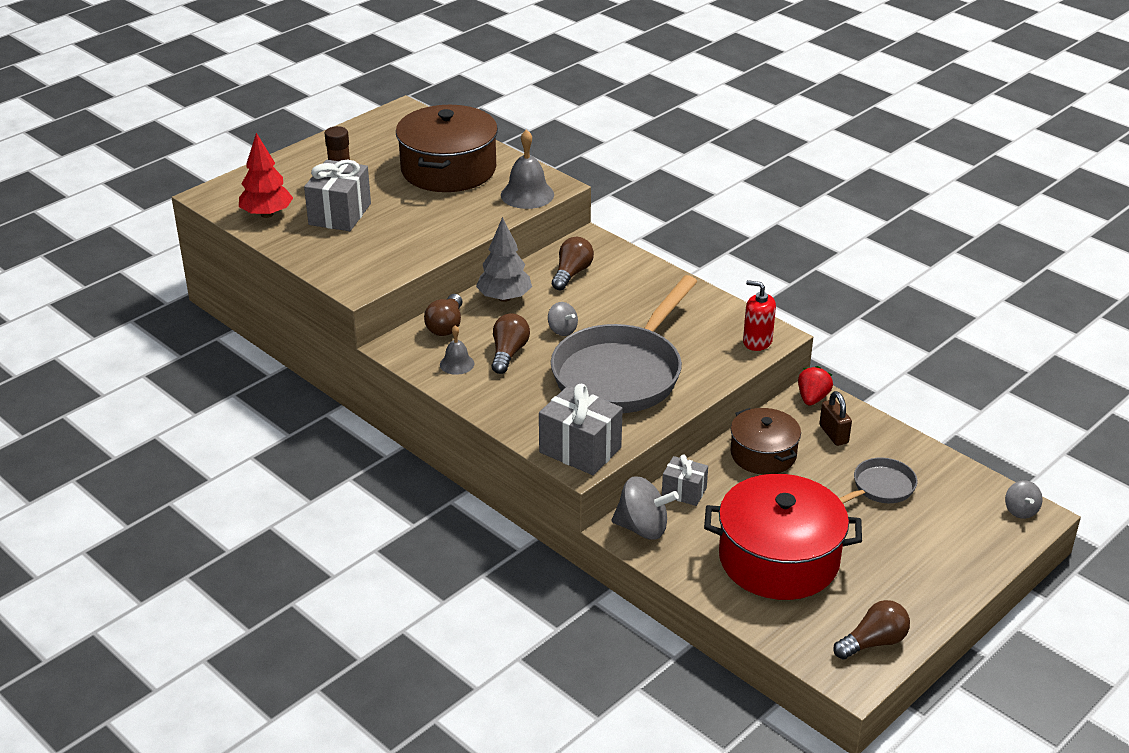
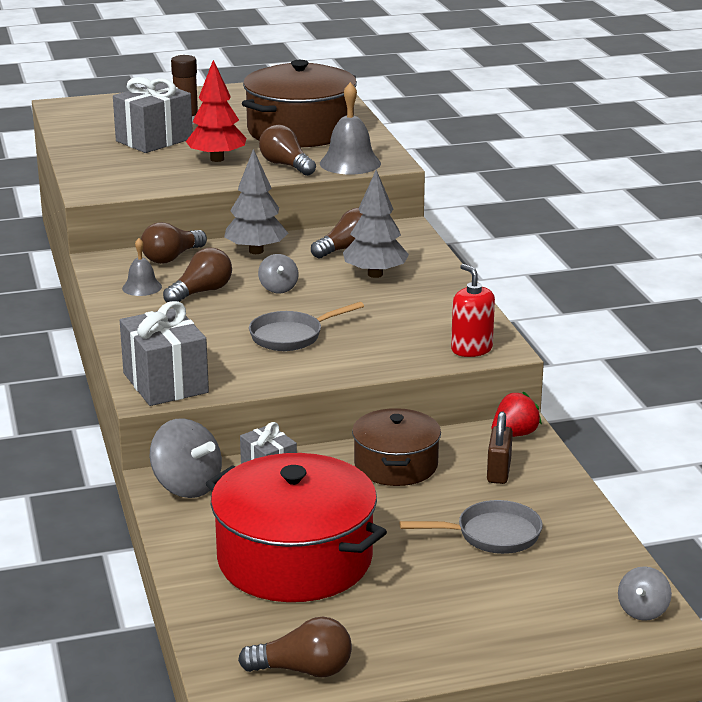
camera: 30 degrees right, 10 degrees down
(267, 214) = (91, 127): red tree -> red tree (217, 159)
(480, 212) = (286, 165): none -> brown light bulb
(618, 293) = (375, 274): none -> grey tree
(622, 373) = (291, 336): grey pan -> grey pan, size x0.46

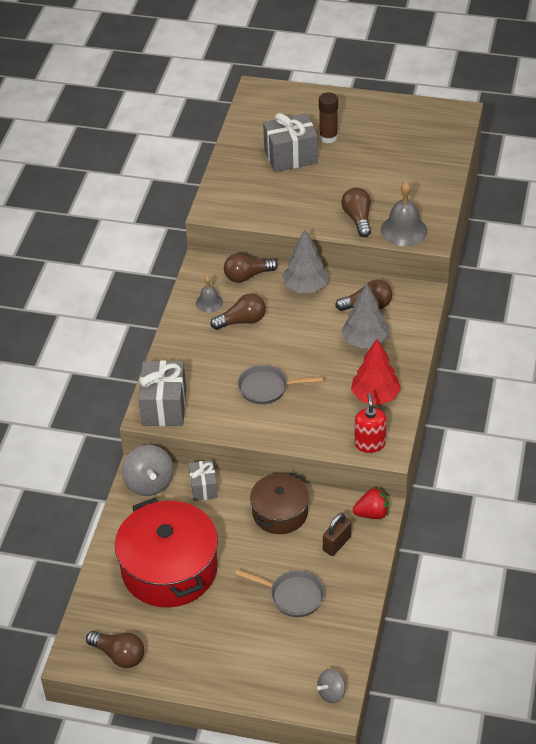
camera: 30 degrees right, 20 degrees up
(217, 159) = (317, 195): red tree -> red tree (375, 396)
(278, 288) = (292, 334): grey spinning top -> none
(300, 130) = (398, 176): brown pot -> none

